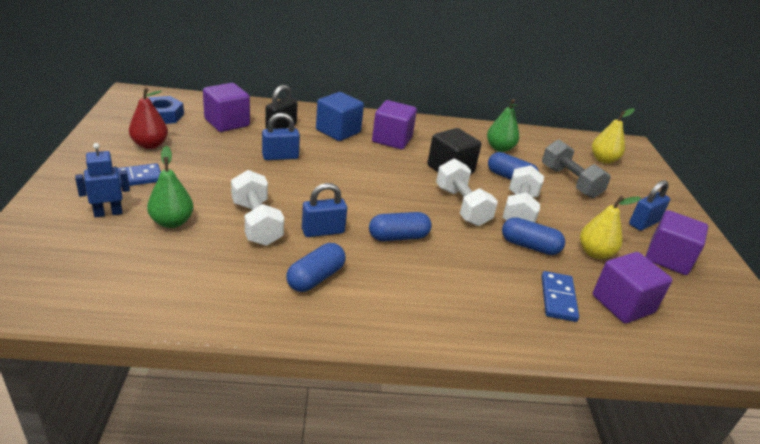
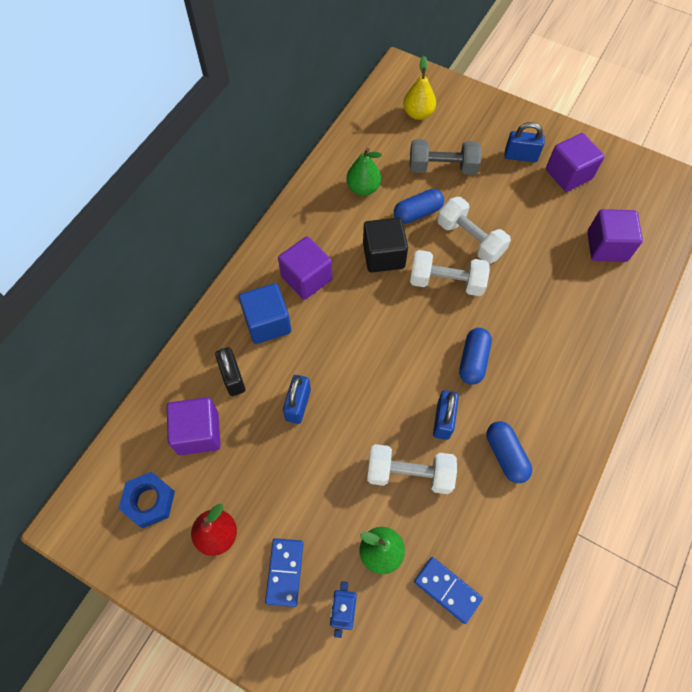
camera: 55 degrees left, 30 degrees up
(529, 246) = (520, 264): blue capsule -> none
(558, 298) = (587, 286): blue domino -> blue domino (447, 590)
(595, 253) = (545, 221): yellow pear -> none
(643, 223) = (520, 156): blue padlock -> blue padlock turned 75 degrees counterclockwise

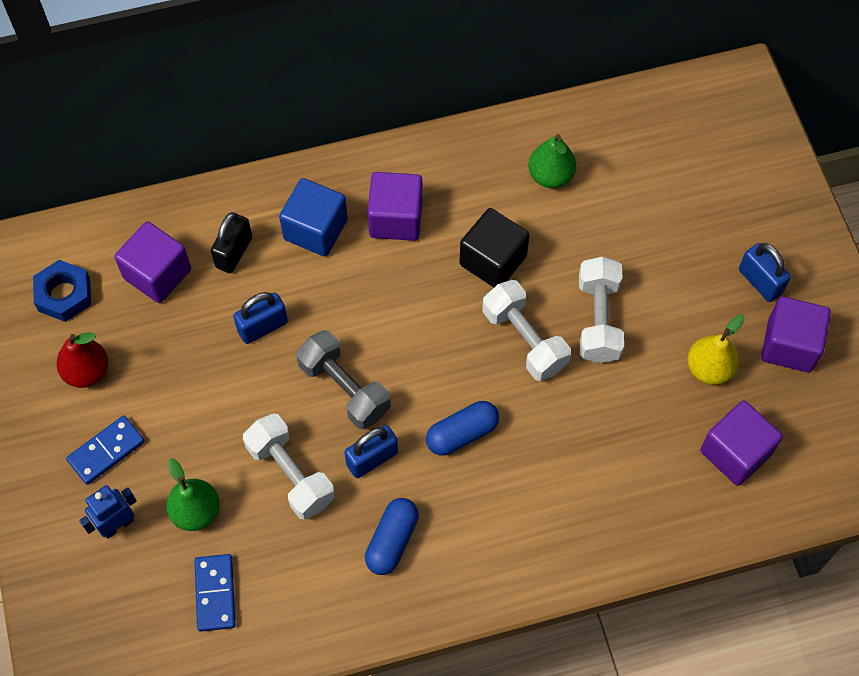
camera: 45 degrees right, 0 degrees up
(417, 213) = (576, 247): blue capsule -> none
(418, 113) = (702, 143): yellow pear -> yellow pear (709, 368)
(442, 167) = (658, 223): grey dumbbell -> grey dumbbell (344, 388)

